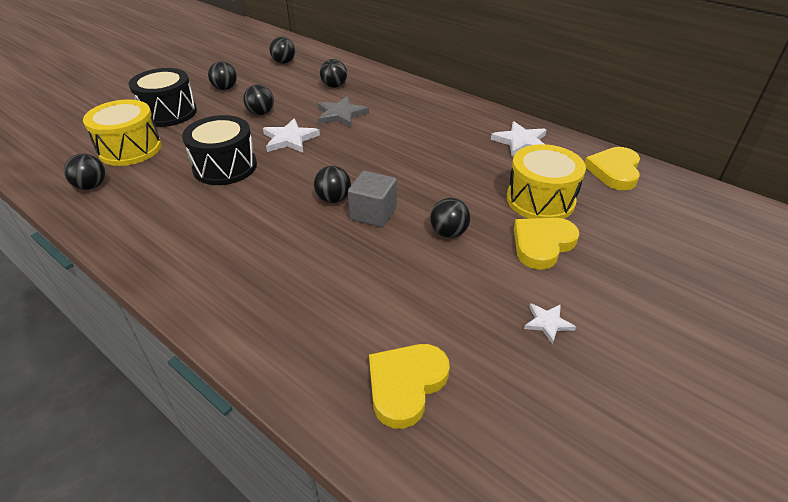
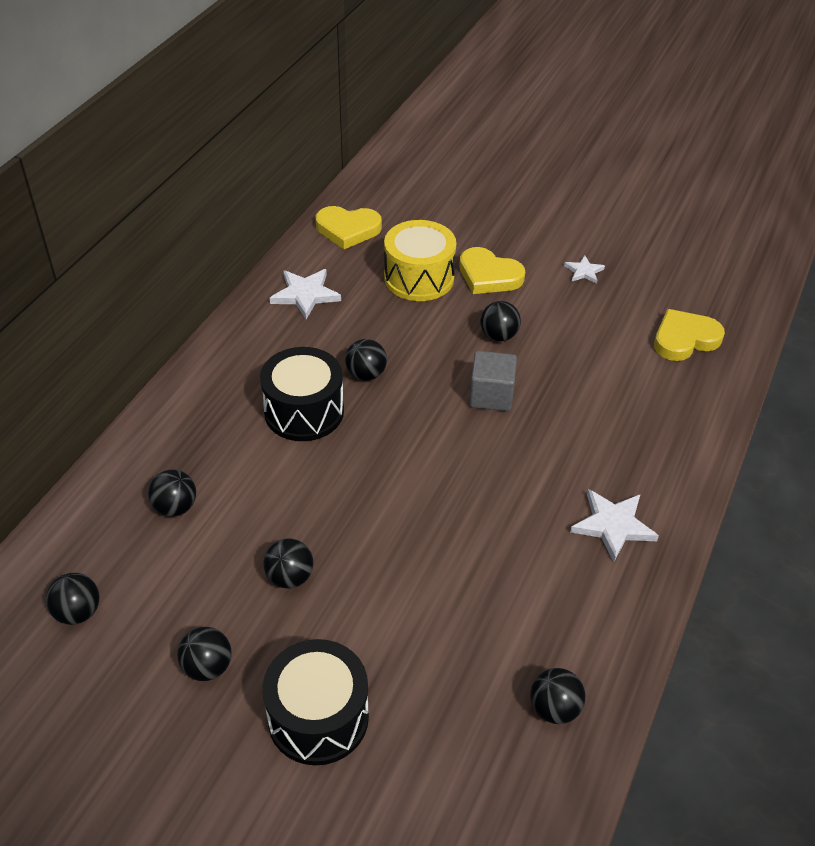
camera: 105 degrees left, 5 degrees up
(130, 149) = (446, 713): yellow drum -> none
(225, 167) = (451, 565): black drum -> black drum (304, 411)
(290, 139) = (359, 515): white star -> white star (613, 525)
(333, 199) = (479, 434): black ball -> black ball (366, 374)
(341, 114) = (273, 475): grey star -> none
(406, 385) = (684, 339): yellow heart -> yellow heart turned 135 degrees clockwise

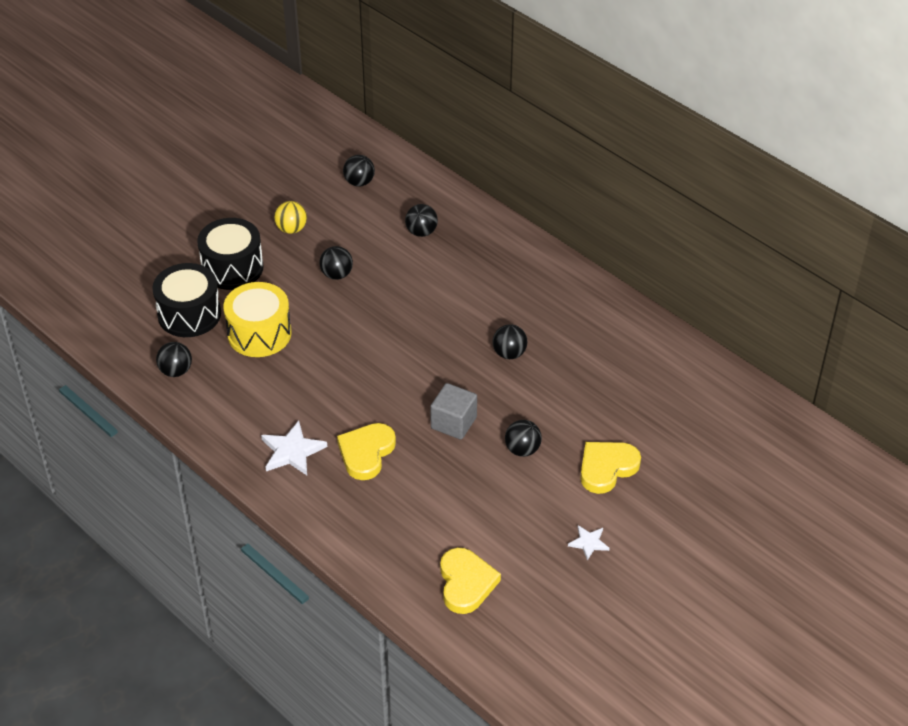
camera: 110 degrees right, 0 degrees up
(207, 667) = (291, 229): black ball -> yellow ball
(304, 411) = (483, 310): black drum -> black drum (189, 314)
(305, 295) = (622, 338): white star -> none
(348, 229) = (708, 385): yellow heart -> yellow heart (366, 453)
(419, 278) = (620, 417): yellow drum -> yellow drum (259, 333)

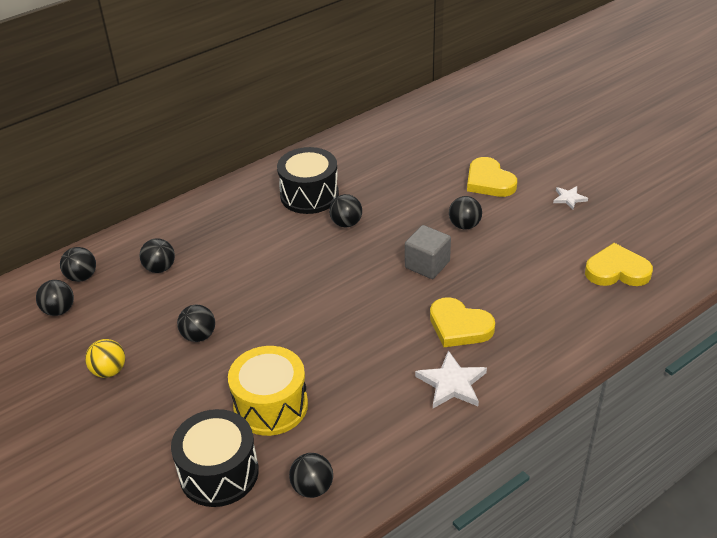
camera: 80 degrees left, 5 degrees down
(232, 268) = (153, 428): black drum -> black drum (309, 195)
(403, 185) = (82, 277): none -> black ball

